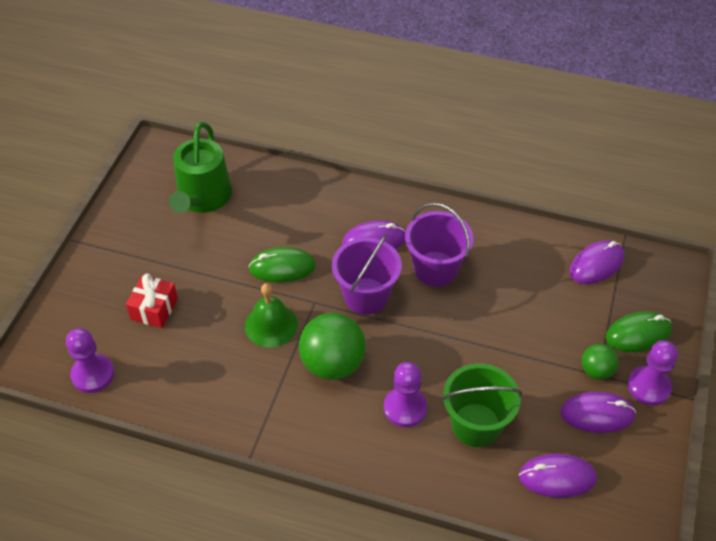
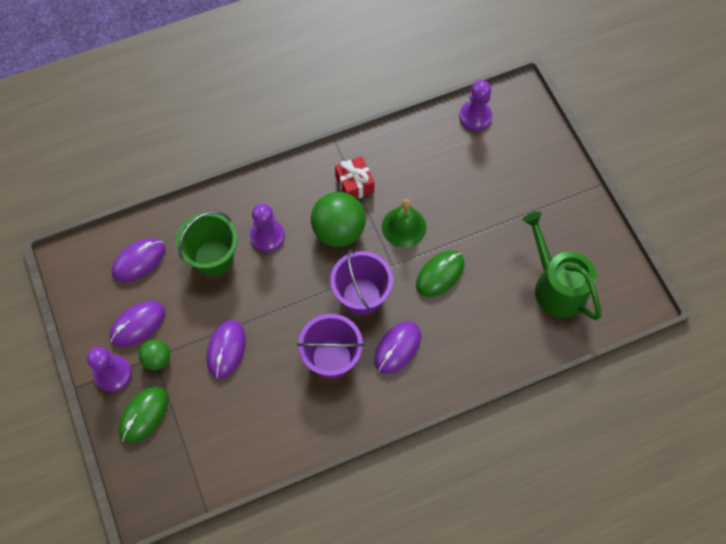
camera: 140 degrees right, 15 degrees up
(154, 309) = (489, 181): red gift -> red gift (354, 184)
(596, 264) = (212, 460): purple mouse -> purple mouse (226, 349)

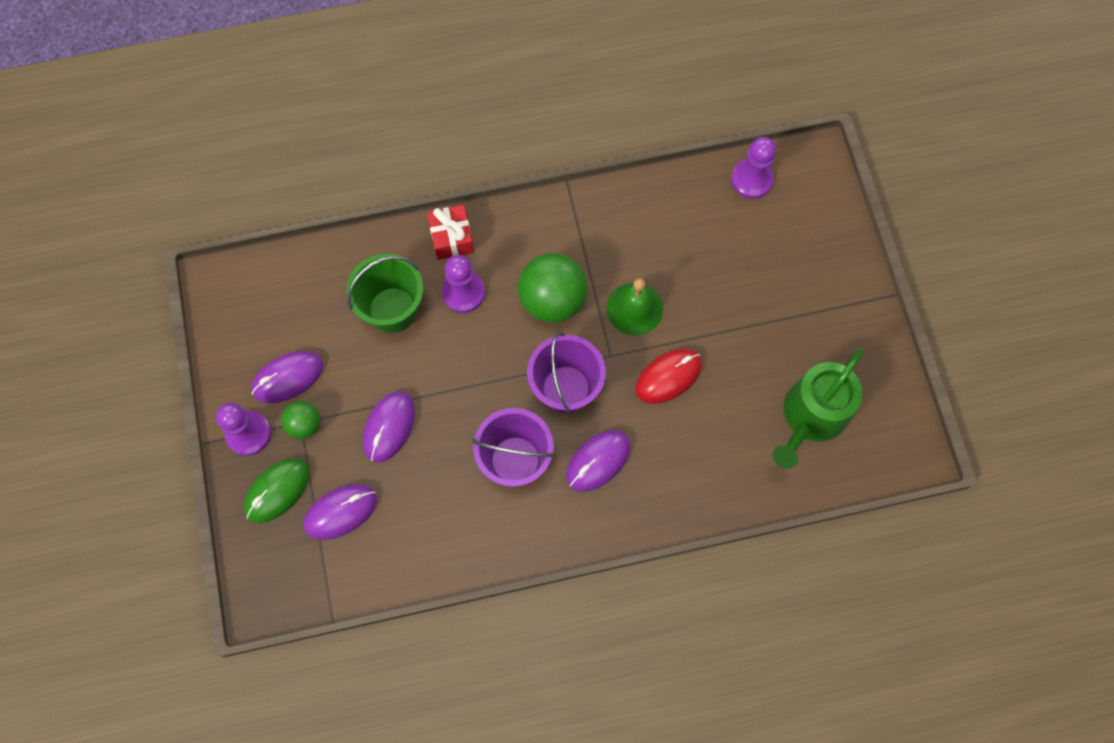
camera: 10 degrees right, 5 degrees up
(139, 261) = (302, 298): purple mouse -> purple mouse (341, 512)
(354, 184) = (583, 243): red gift -> red gift (452, 238)
(440, 274) = (668, 377): green mouse -> red mouse
(556, 286) = (811, 417): green watering can -> green watering can turned 120 degrees counterclockwise

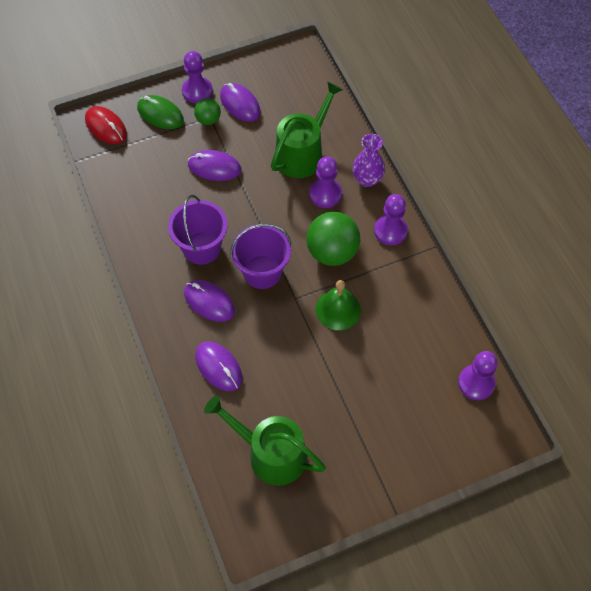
camera: 80 degrees right, 10 degrees down
(341, 512) = (150, 151): purple mouse -> purple mouse (218, 367)
(393, 309) = (302, 154): green bucket -> green watering can
(452, 238) = (367, 179): red gift -> purple vase
(534, 226) = (390, 231): none -> purple pawn
(668, 377) = (285, 341): red mouse -> red mouse (106, 127)

